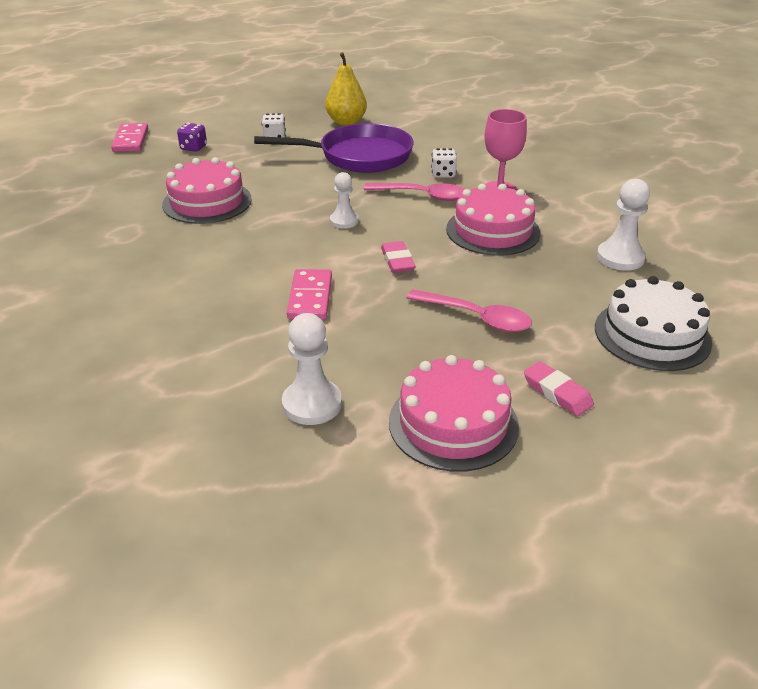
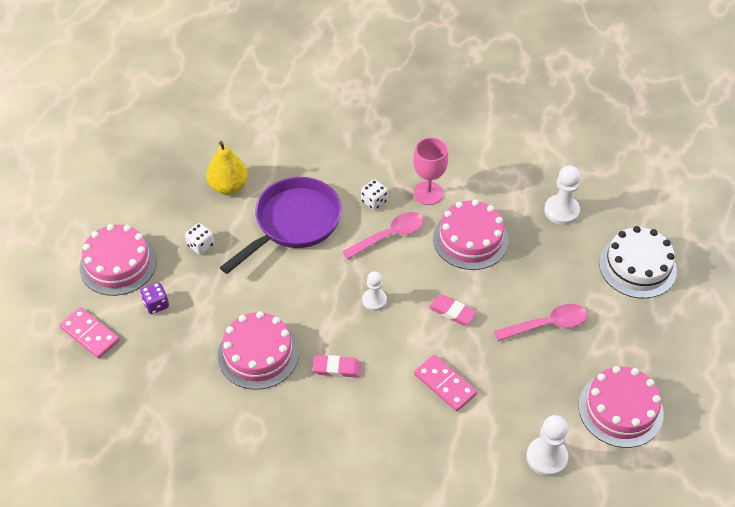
camera: 45 degrees left, 15 degrees up
(209, 122) = (118, 264): none -> pink cake
(557, 393) = (640, 348): pink eraser -> pink eraser (336, 368)

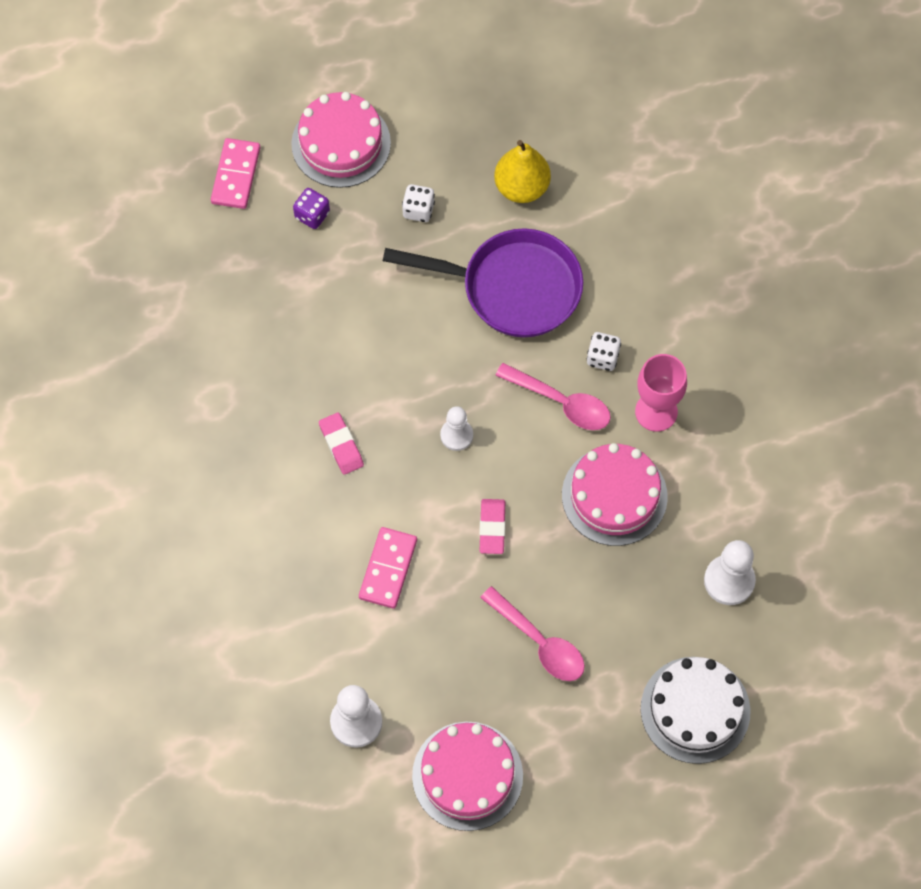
camera: 60 degrees right, 15 degrees up
(258, 354) = (312, 355): pink cake -> none

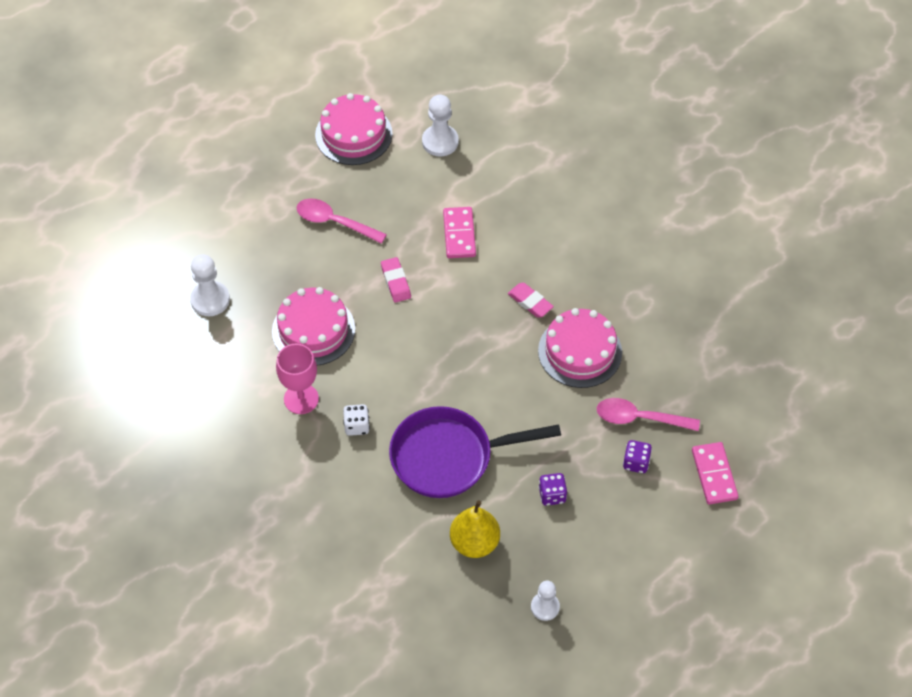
camera: 160 degrees right, 10 degrees down
(341, 143) = (642, 530): pink cake -> pink cake (580, 351)
(418, 210) = (552, 495): white dice -> purple dice
(456, 435) = (447, 335): white pawn -> white pawn (545, 607)
(561, 402) = (377, 383): pink spoon -> pink spoon (639, 418)
(695, 710) = (211, 214): white cake -> none

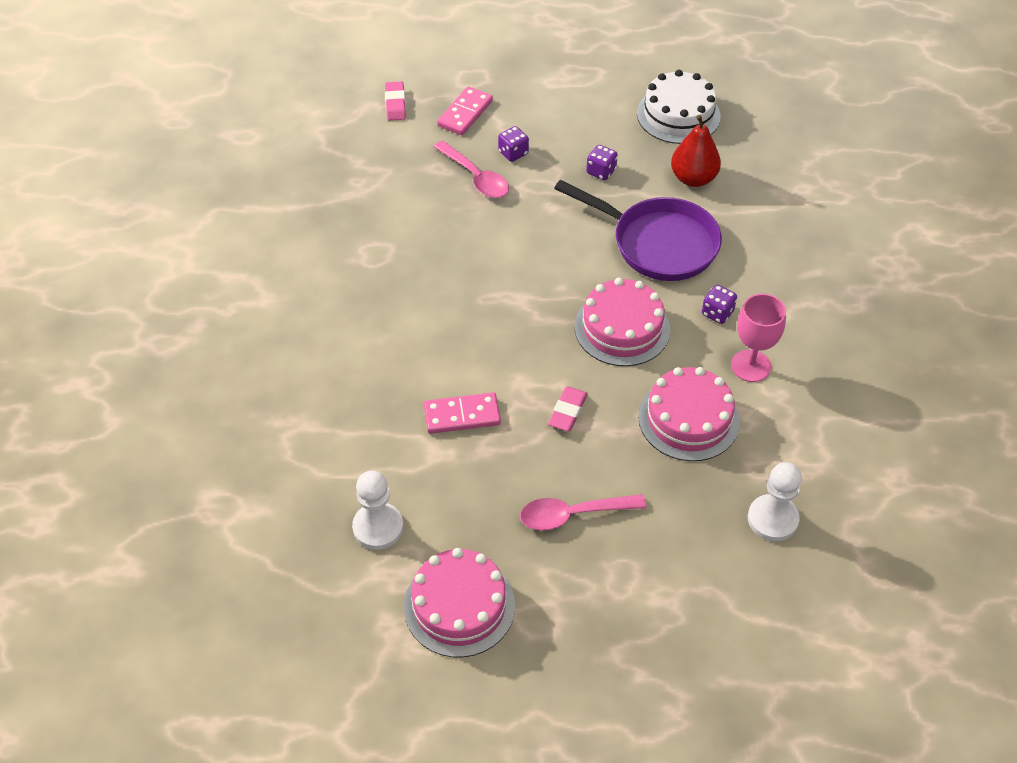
camera: 140 degrees left, 5 degrees down
(334, 222) = (573, 514): pink spoon -> pink spoon turned 105 degrees clockwise
(356, 426) = (717, 313): white dice -> purple dice
(459, 234) = (462, 415): pink domino -> pink domino turned 45 degrees clockwise
(474, 542) = (693, 178): yellow pear -> red pear
(530, 302) = (463, 313): pink eraser -> pink eraser (395, 104)
(545, 607) = (678, 115): white pawn -> white cake
(580, 351) = (466, 249): pink cake -> pink cake (622, 328)

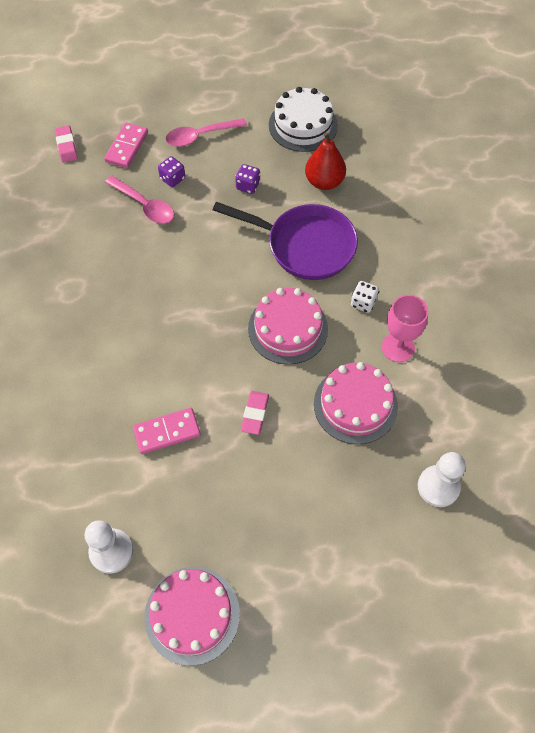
camera: 10 degrees left, 10 degrees up
(573, 514) = (274, 510): pink spoon -> pink spoon (200, 136)
(717, 313) = (363, 303): purple dice -> white dice

